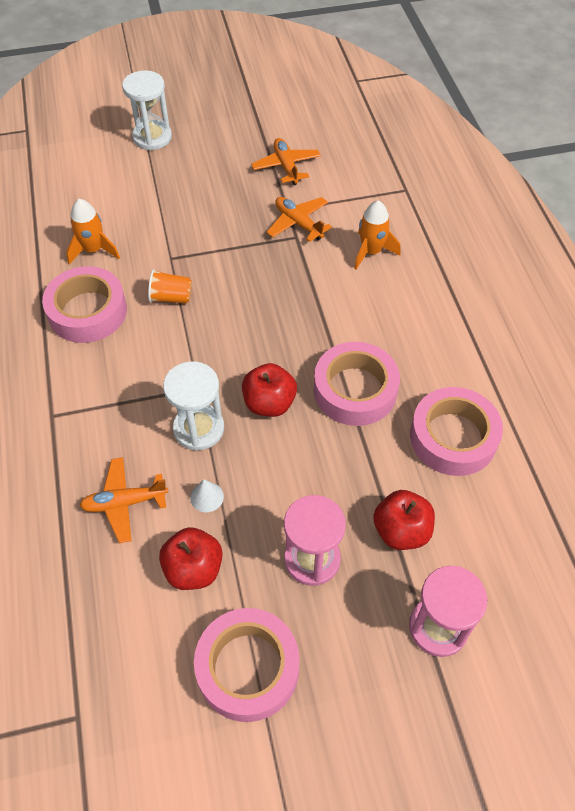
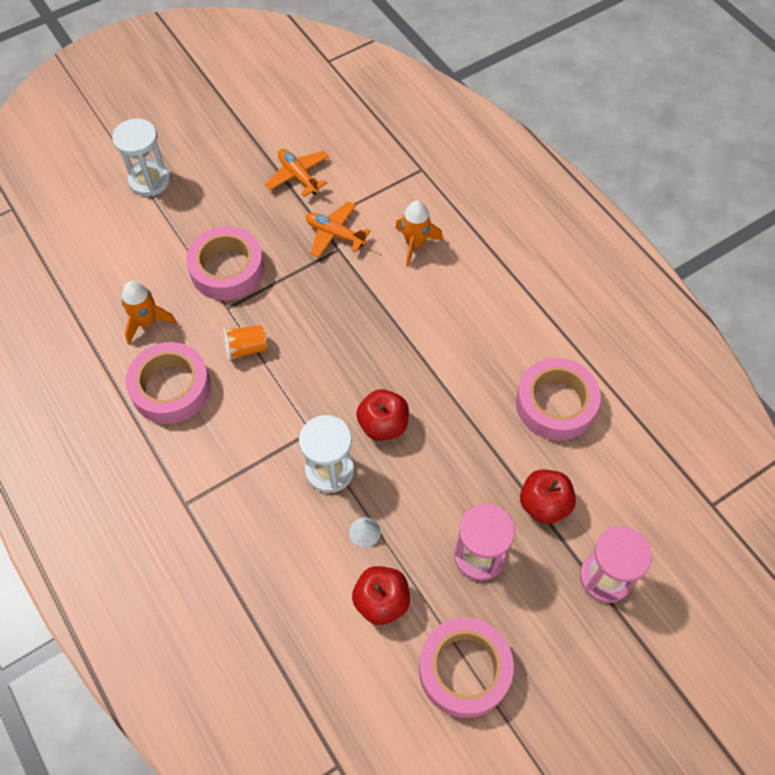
camera: 20 degrees left, 5 degrees up
(124, 503) = (293, 563): orange plane -> none
(355, 390) = (454, 387): pink tape -> pink tape (227, 269)

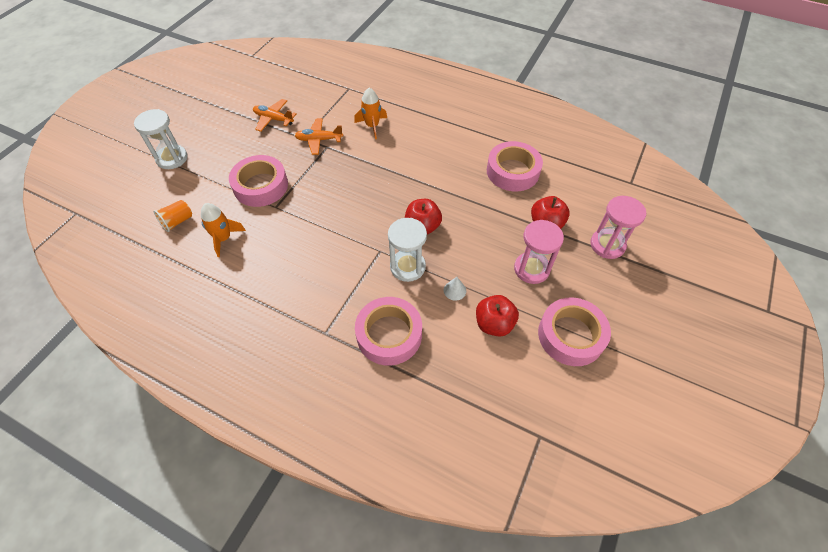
camera: 30 degrees left, 5 degrees down
(171, 388) = (267, 269): pink tape -> pink tape (389, 334)
(246, 348) = (304, 224): orange cup -> orange cup (177, 221)

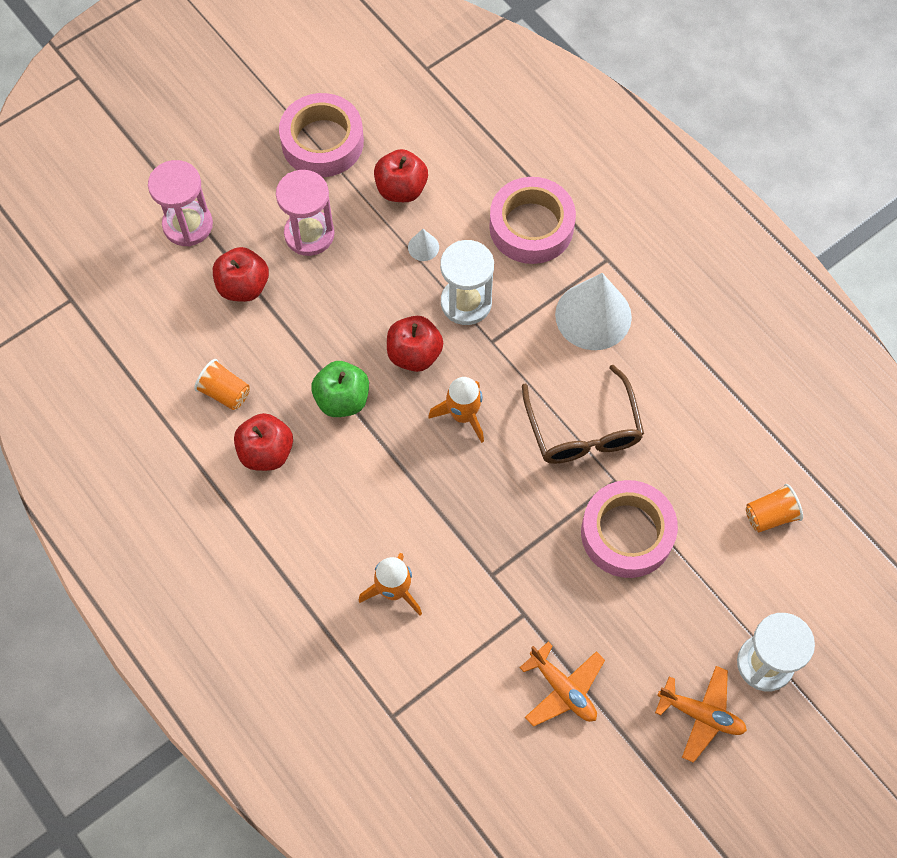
camera: 155 degrees left, 10 degrees up
(224, 238) = (705, 454): orange rocket -> orange rocket (463, 415)
(303, 225) = (583, 429): none -> brown glasses
(319, 140) = (499, 597): orange plane -> orange plane (701, 715)
(321, 291) = (593, 315): none -> white cone
(448, 190) = (342, 399): none -> green apple
(471, 155) = (266, 452): none -> red apple
(512, 171) = (225, 392): pink tape -> orange cup

